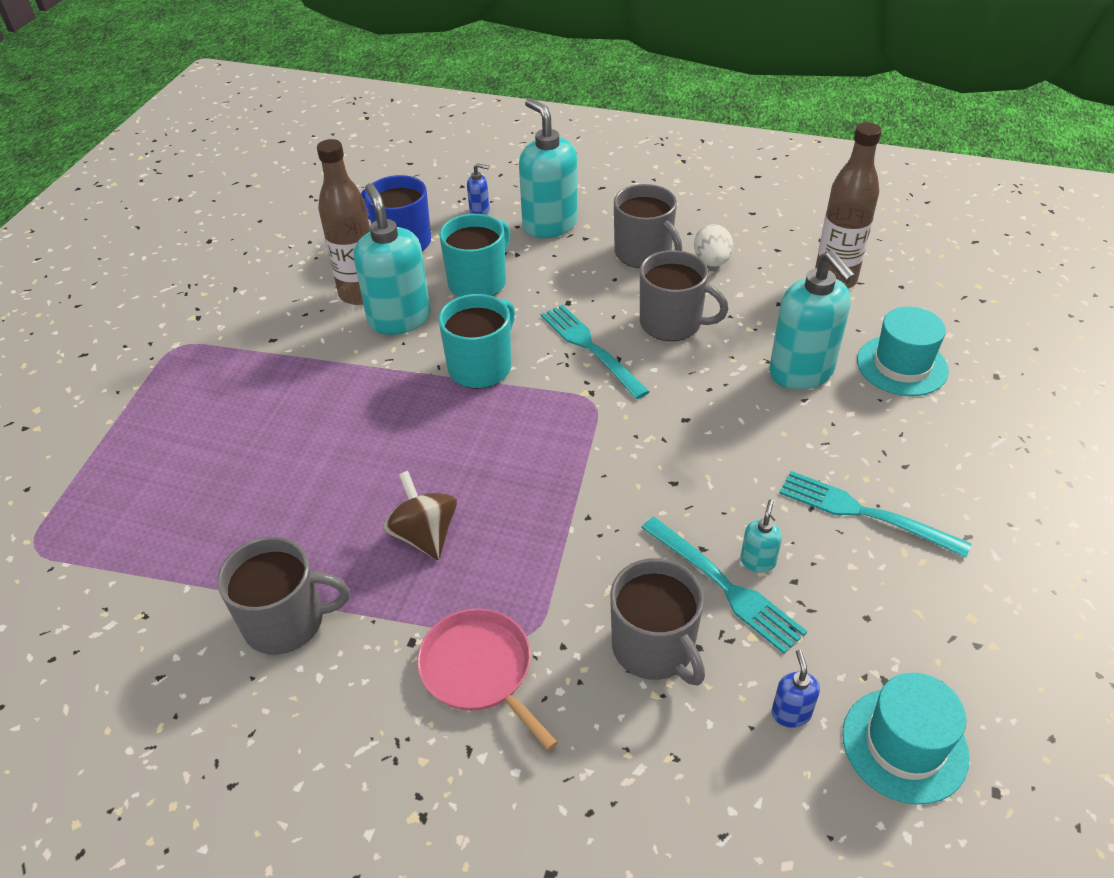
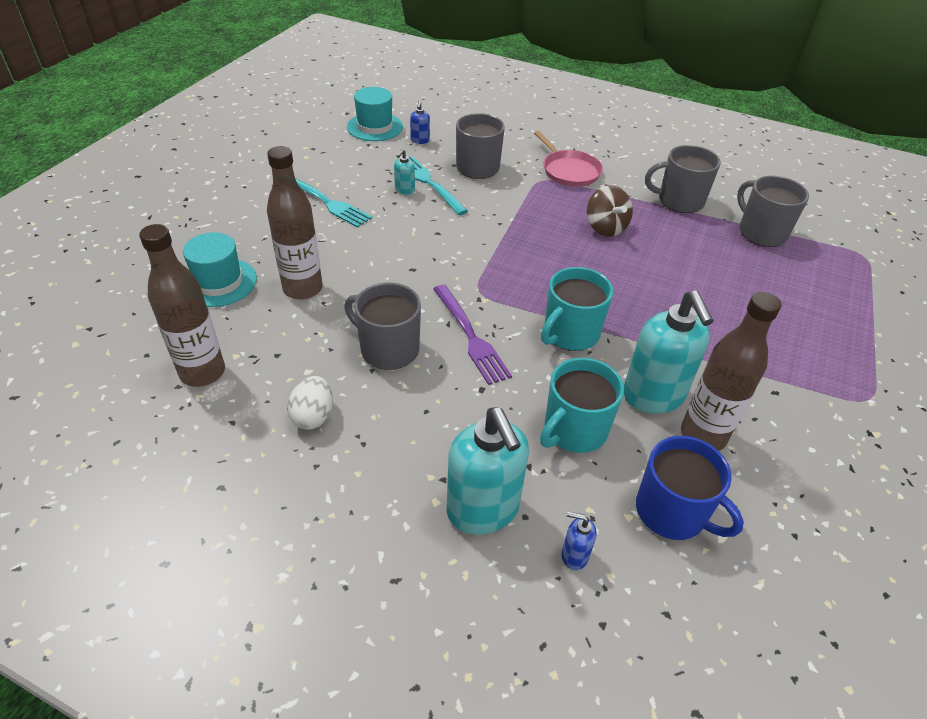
camera: 175 degrees left, 0 degrees up
(589, 347) = (471, 337): turquoise fork -> purple fork
(644, 254) = (382, 440): grey mug -> grey mug (761, 232)
(801, 372) = (303, 289): turquoise soap dispenser -> brown bottle

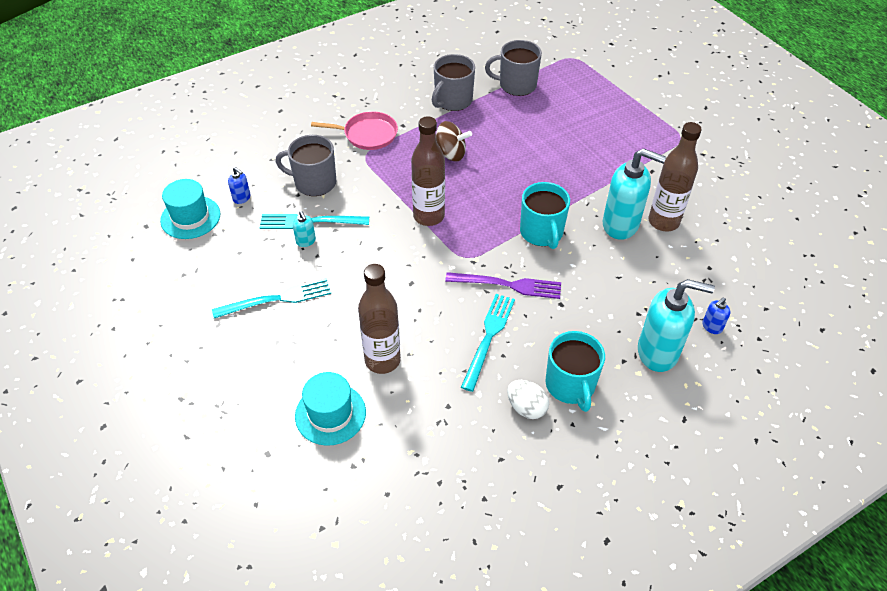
camera: 55 degrees left, 5 degrees up
(202, 372) = (435, 461): brown bottle -> brown bottle (428, 216)
(388, 349) = (489, 336): grey mug -> turquoise fork
(574, 430) = (624, 277): turquoise mug -> turquoise mug (570, 385)
(672, 512) = (707, 268): blue mug -> none

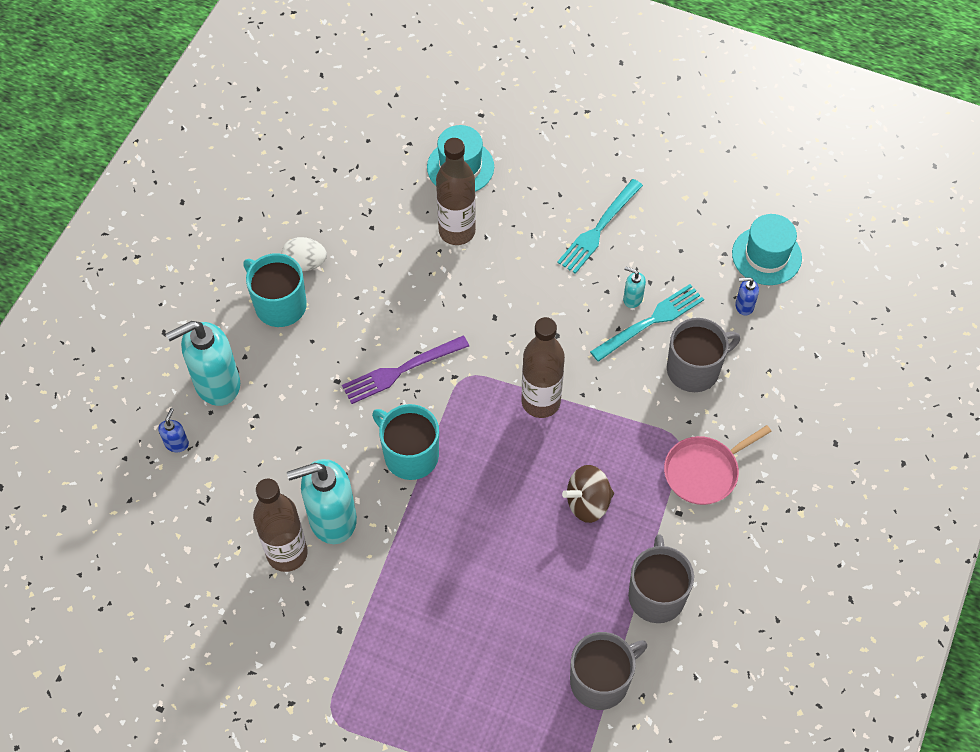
camera: 145 degrees right, 10 degrees up
(489, 336) = (382, 307): turquoise fork -> none

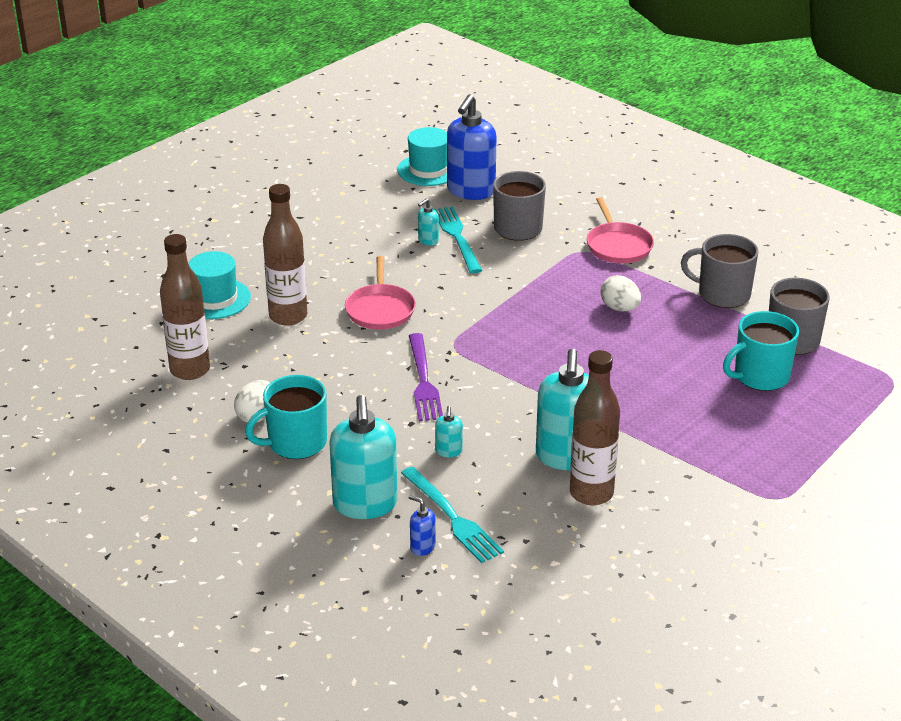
camera: 70 degrees left, 25 degrees down
(307, 423) = (448, 451): none -> turquoise soap dispenser
(410, 455) = (520, 395): turquoise mug -> turquoise mug (760, 376)
(498, 299) = (380, 309): none -> pink pan
(541, 402) = (505, 310): brown bottle -> brown bottle (190, 370)
(588, 503) = (620, 308): brown spinning top -> white egg
(598, 230) = (344, 241): turquoise fork -> turquoise fork (453, 518)
(744, 306) = (470, 191): blue soap dispenser -> blue soap dispenser, size x2.30

